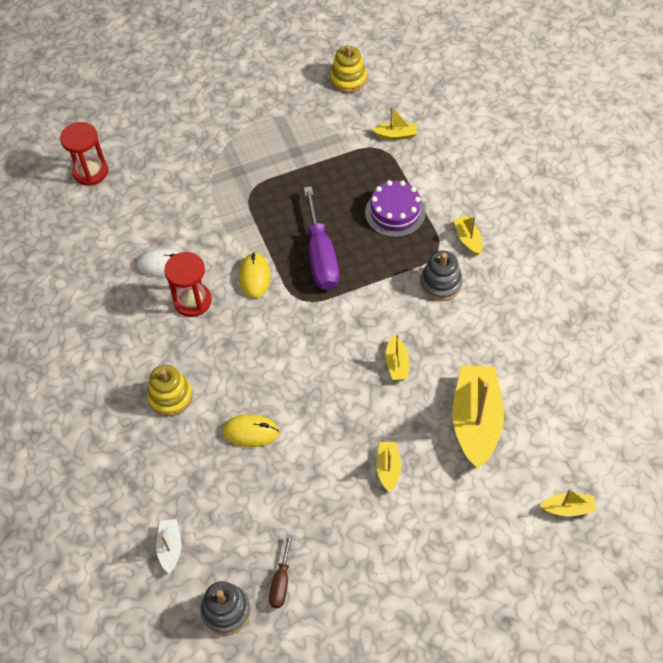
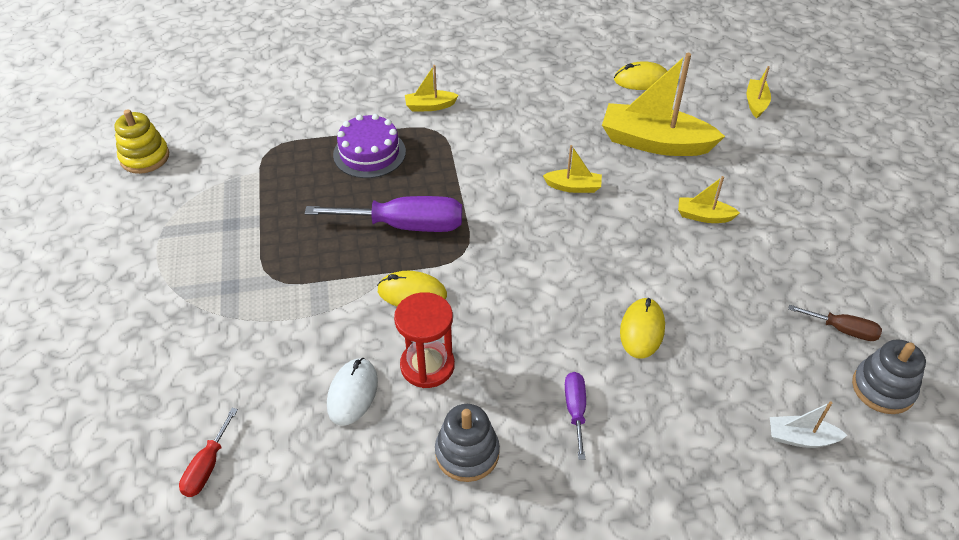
camera: 80 degrees left, 10 degrees down
(90, 172) = (128, 472): red hourglass -> none
(99, 207) = (207, 466): none -> red screwdriver
(170, 397) = (575, 410): yellow stacking toy -> purple screwdriver
(396, 135) = (258, 133): yellow boat -> none
(440, 284) = (480, 136): grey stacking toy -> grey stacking toy (467, 453)
(568, 400) = (641, 80): none -> yellow mouse

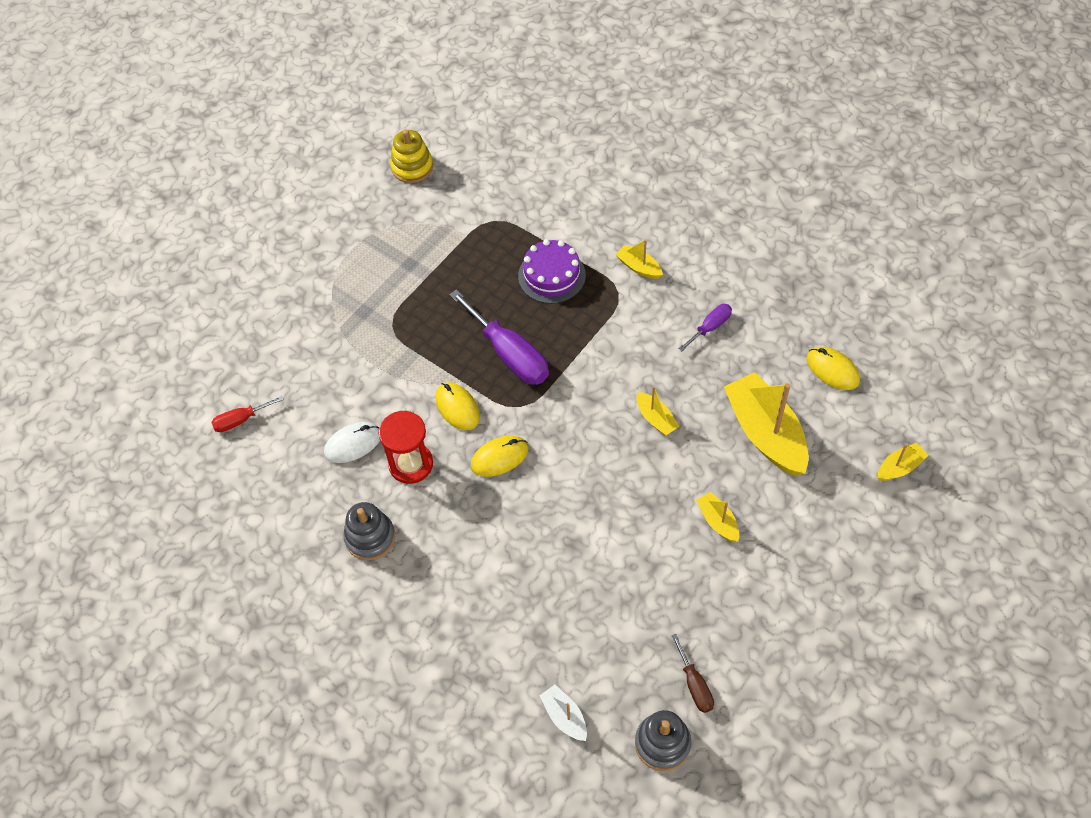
camera: 50 degrees right, 10 degrees up
(575, 410) = (457, 570): purple screwdriver -> purple screwdriver (710, 327)
(642, 330) = (563, 560): yellow mouse -> yellow mouse (499, 457)

